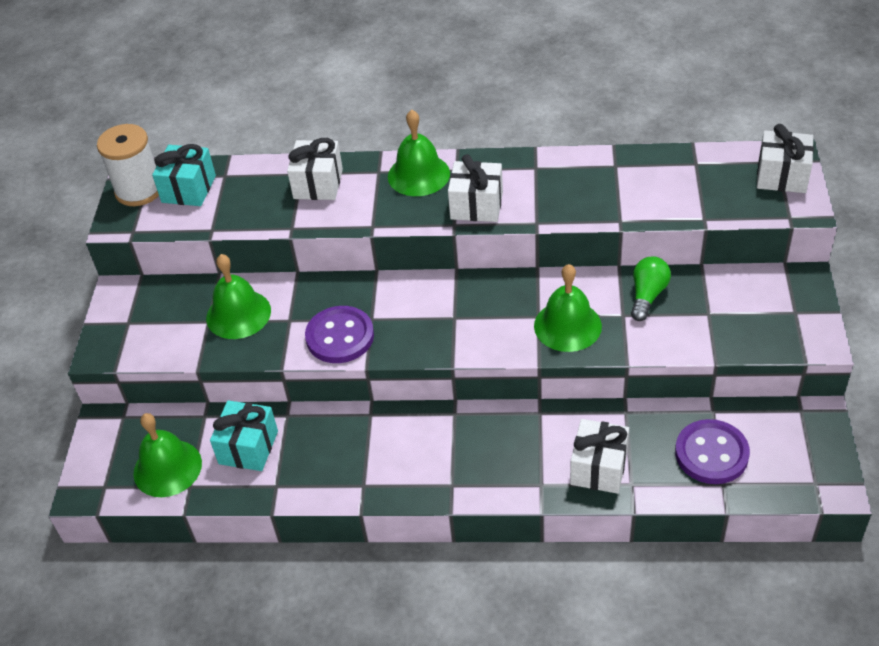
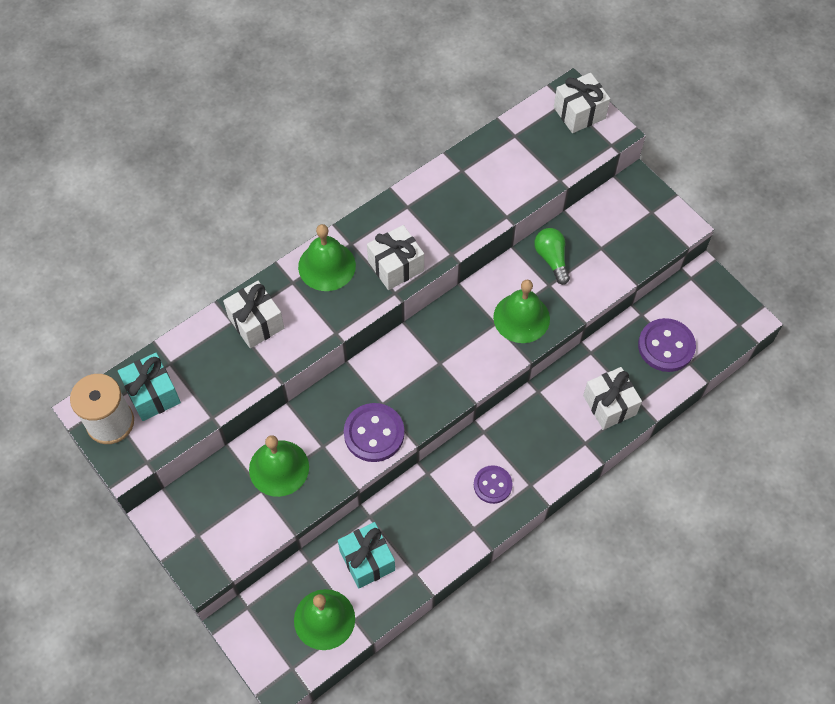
camera: 45 degrees left, 15 degrees up
(416, 462) = (492, 485): none -> purple button

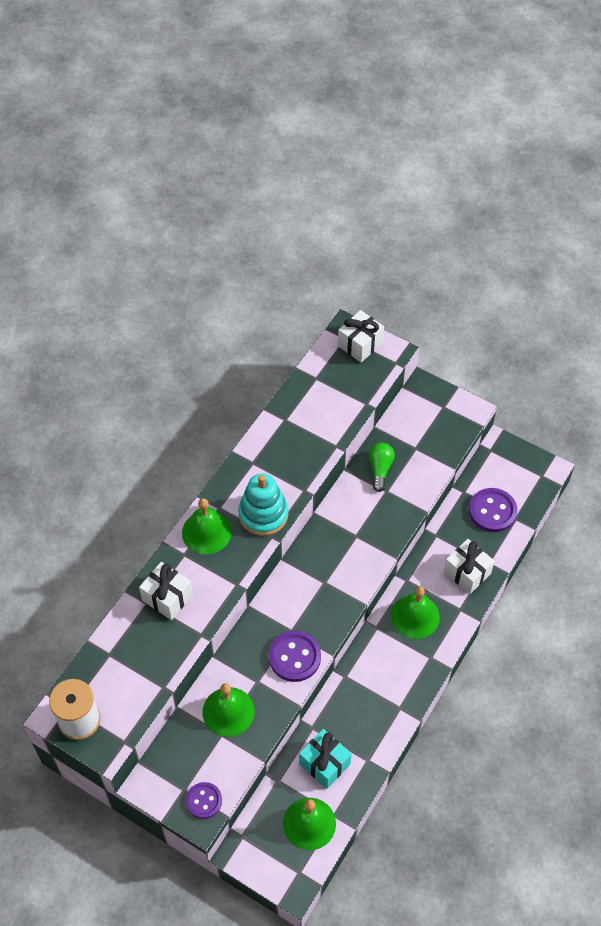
camera: 20 degrees left, 5 degrees down
(153, 394) = (105, 685): turquoise gift -> none
(396, 266) = (263, 514): white gift -> turquoise stacking toy
(492, 485) = (400, 668): purple button -> purple button (204, 801)
(521, 318) = (375, 524): green bell -> green bell (415, 616)
(551, 259) = (380, 469): green light bulb -> green light bulb turned 45 degrees clockwise

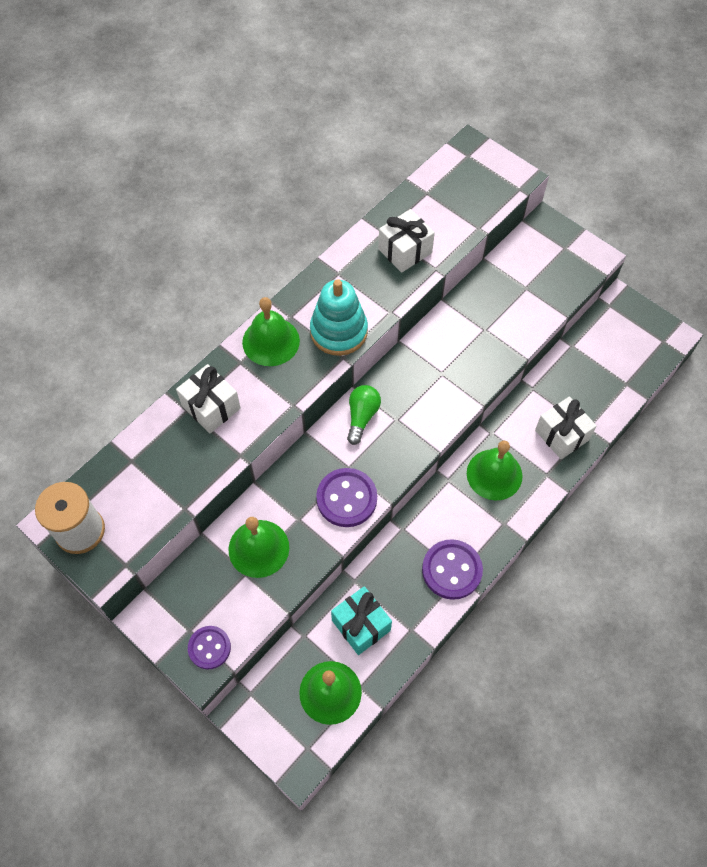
camera: 10 degrees right, 5 degrees up
(360, 344) = (483, 164): white gift -> white gift (405, 251)
(380, 469) = (482, 305): green light bulb -> green light bulb (362, 417)
(492, 511) = (601, 372): purple button -> purple button (451, 570)

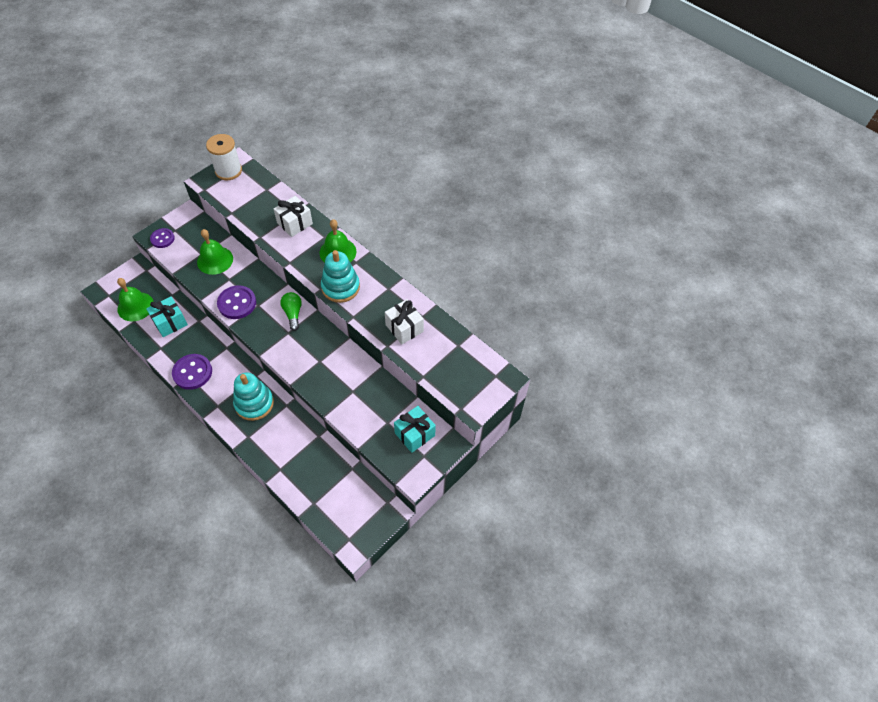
camera: 90 degrees right, 5 degrees down
(362, 417) = (293, 313): green light bulb -> green light bulb turned 120 degrees counterclockwise
(494, 474) = (254, 403): green bell -> turquoise stacking toy
(538, 258) = (414, 434): none -> turquoise gift
(561, 435) = (277, 450): white gift -> none

